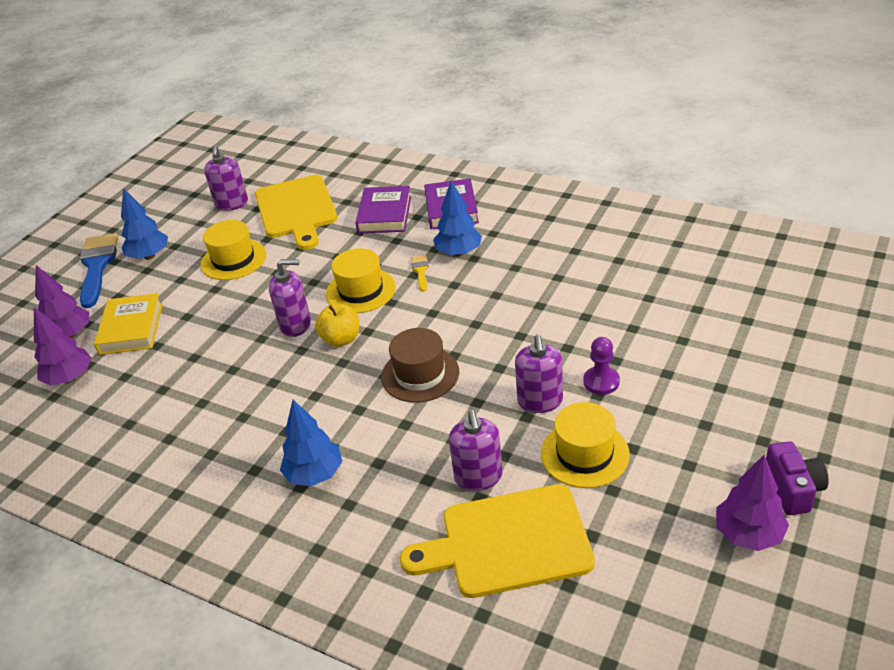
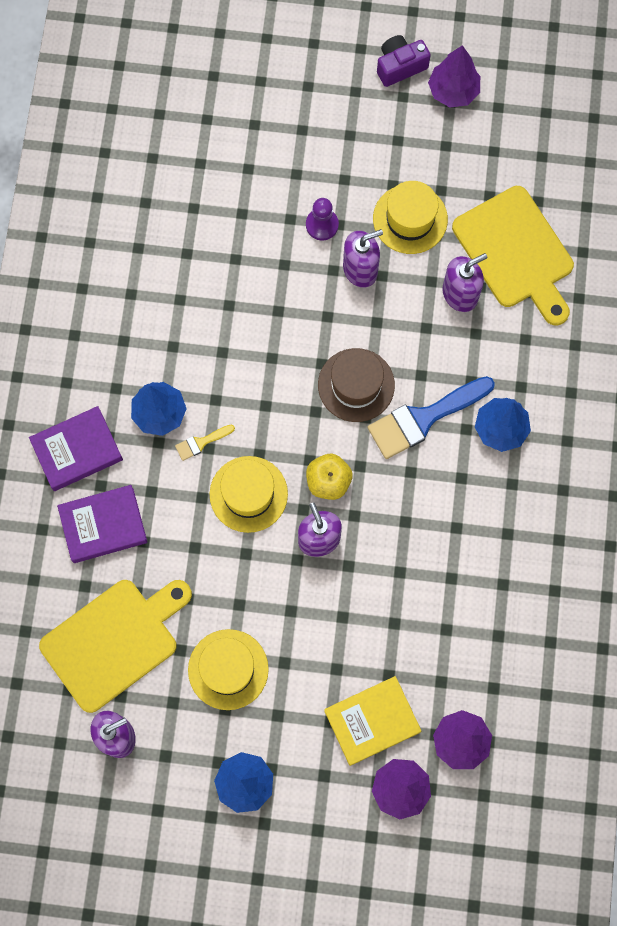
camera: 115 degrees left, 35 degrees up
(97, 266) = (278, 841): blue brush -> blue brush (423, 418)

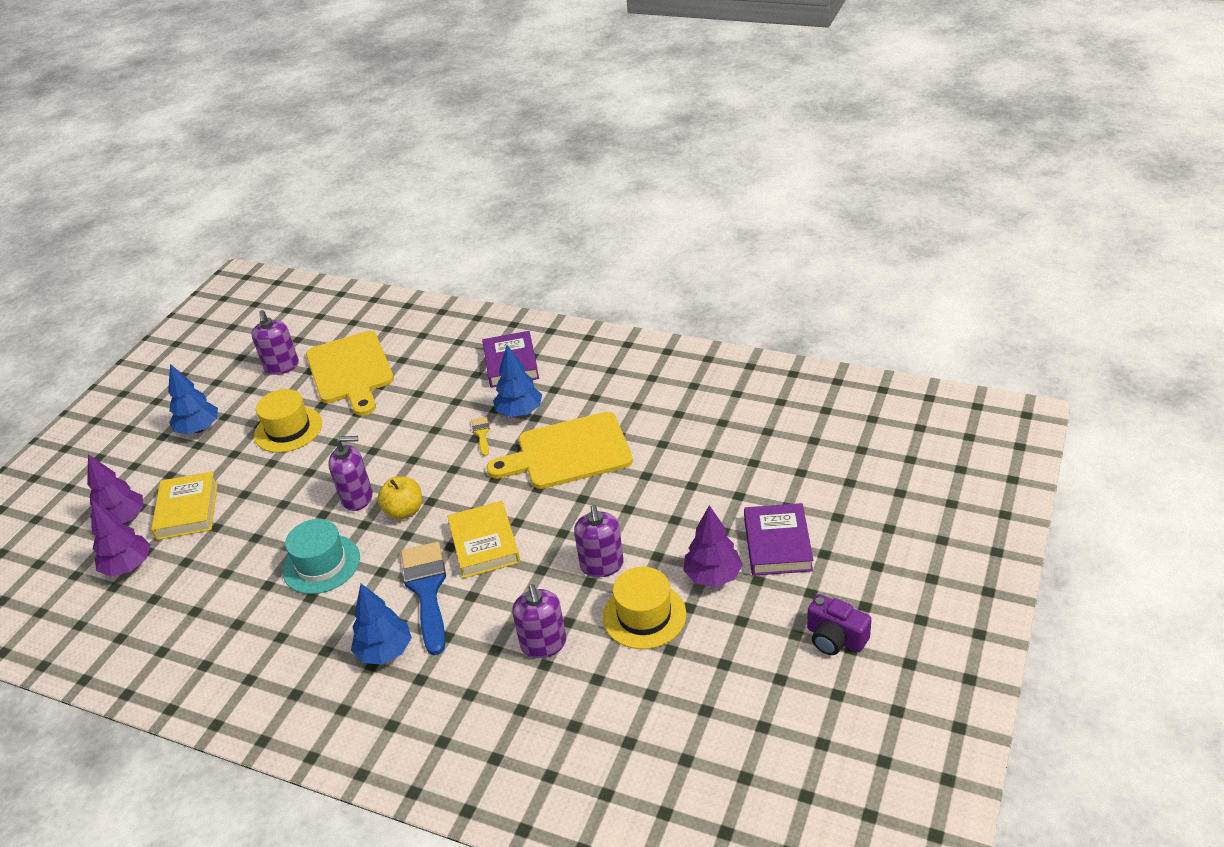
camera: 110 degrees right, 35 degrees down
(103, 525) = (443, 373): purple book -> purple book (777, 544)
(248, 494) = (422, 458): yellow hat -> none
(322, 225) = (660, 542): purple pawn -> none
(356, 385) = (484, 544): brown hat -> yellow book
(400, 66) = (835, 638): purple camera -> purple camera turned 135 degrees clockwise
(414, 535) = (321, 564): none -> turquoise hat
(453, 91) = (793, 684): purple tree -> purple tree (713, 576)
(516, 253) = (572, 706): yellow cutting board -> yellow cutting board (568, 452)

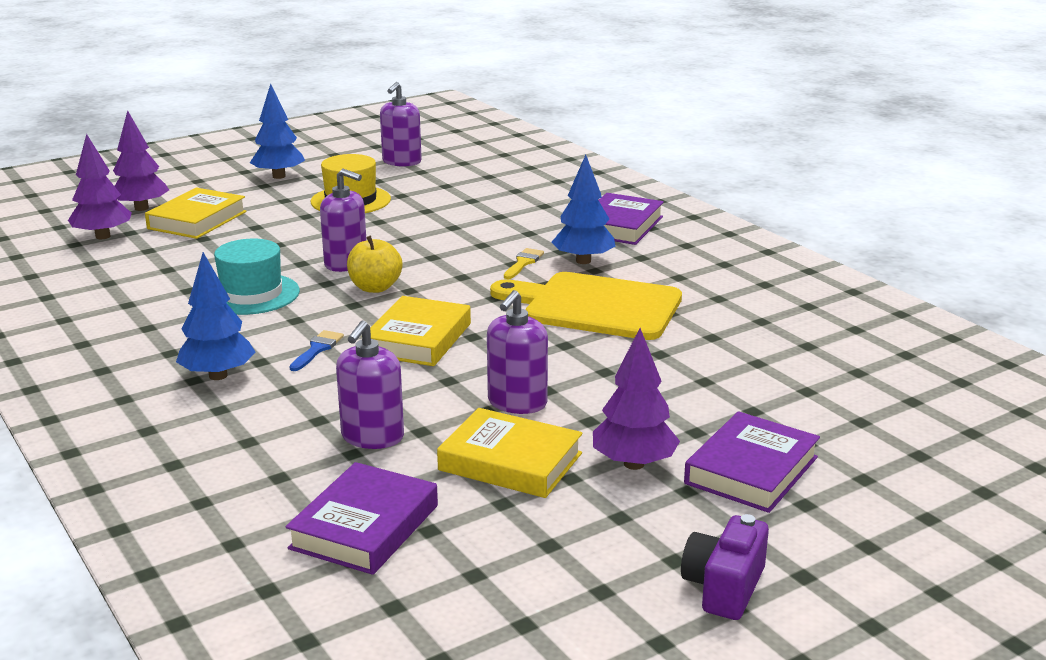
camera: 30 degrees right, 15 degrees down
(350, 371) = (457, 183): yellow cutting board -> none
(427, 590) = (317, 349): blue brush -> blue brush, size x0.46
(612, 715) = (365, 527): none -> purple book
(644, 615) = (510, 462): yellow hat -> yellow book
(835, 638) = (724, 587): purple camera -> purple camera turned 45 degrees clockwise

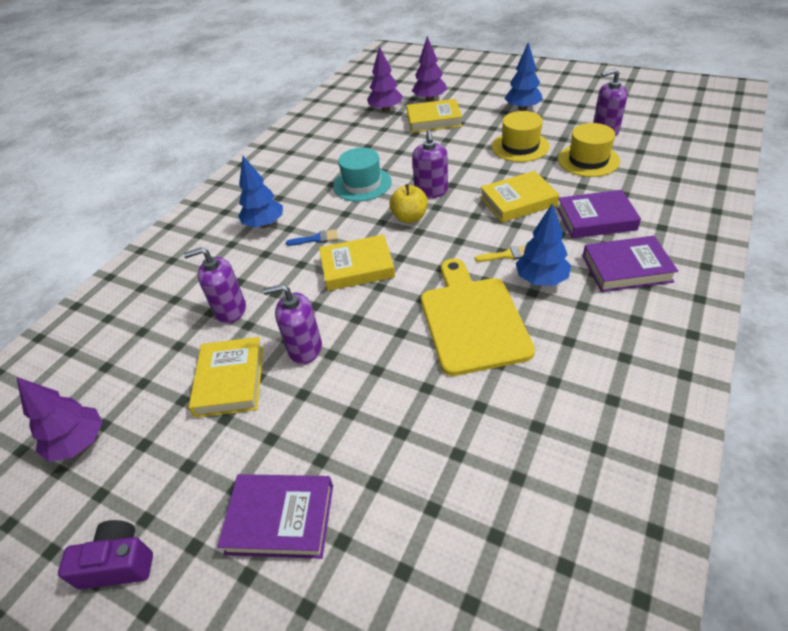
camera: 65 degrees right, 20 degrees up
(365, 527) = (136, 356): purple book -> purple book (596, 219)
(436, 184) = (588, 160): none -> yellow hat
(446, 232) = (518, 201): none -> yellow book
(633, 464) = (256, 443): purple tree -> purple tree (79, 443)

